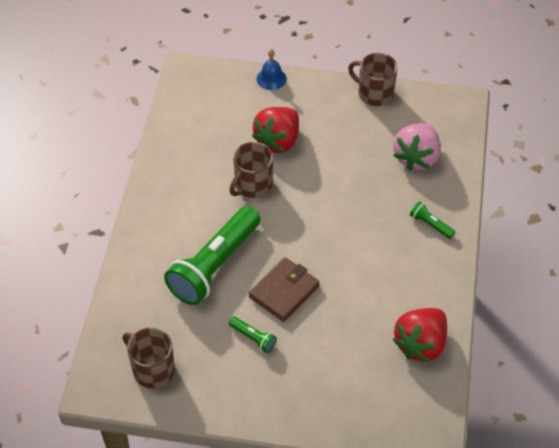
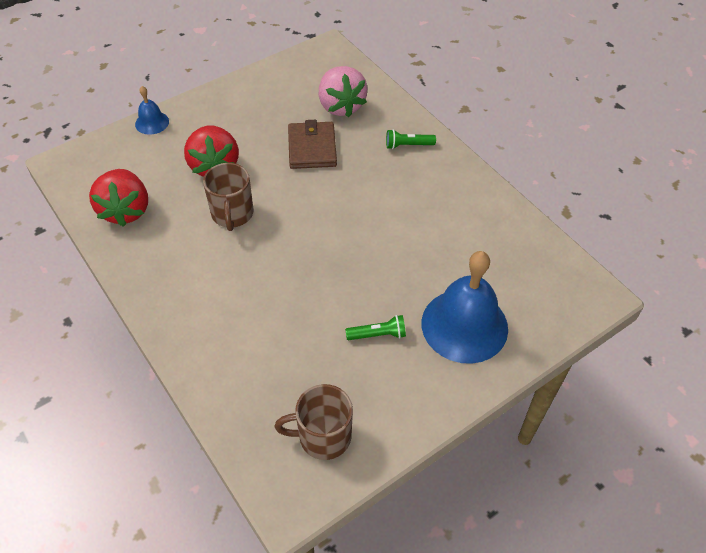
camera: 45 degrees left, 0 degrees up
(214, 265) = (274, 302): green flashlight -> none
(284, 291) = (358, 277): brown wallet -> brown wallet (312, 148)
(315, 379) = (464, 325): none -> blue bell
(374, 93) = (253, 82): brown mug -> none
(420, 344) = (506, 235): red strawberry -> red strawberry (126, 210)

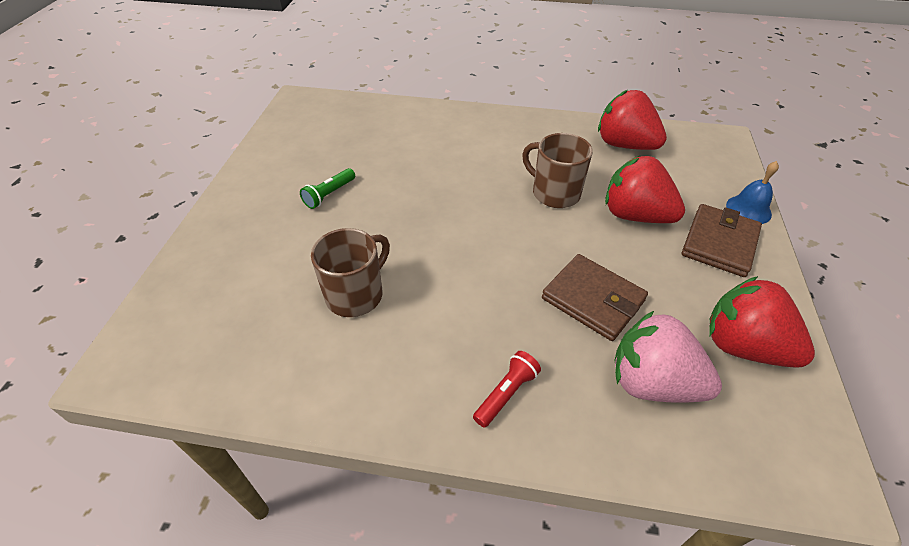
camera: 135 degrees right, 5 degrees down
(203, 122) = (719, 243): none -> brown wallet
(281, 88) = (743, 346): none -> red strawberry
(323, 436) = (309, 129): brown mug -> brown mug (356, 294)
(408, 145) = (506, 394): green flashlight -> red flashlight
(464, 325) = (258, 245): blue bell -> none

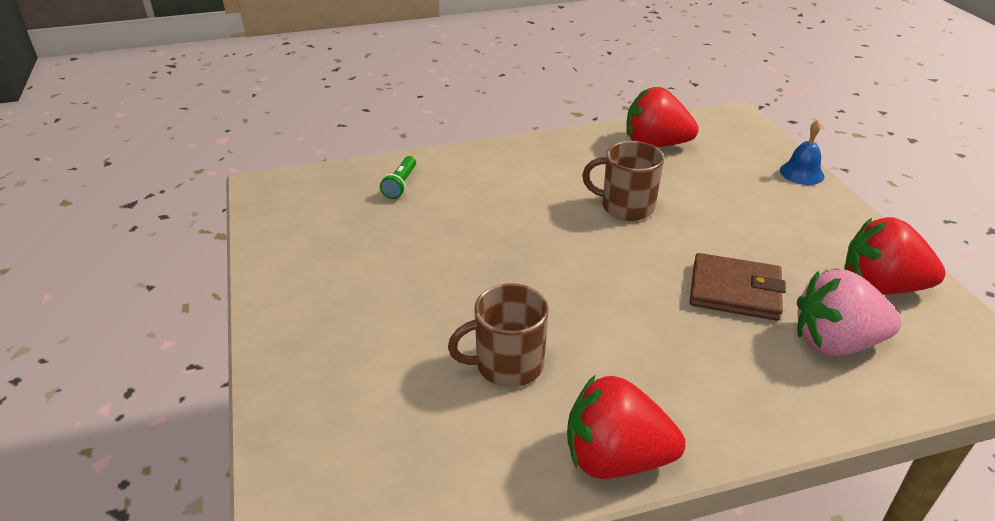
camera: 25 degrees left, 10 degrees down
(329, 194) = (392, 276): green flashlight -> green flashlight (400, 184)
(356, 294) = (507, 365): brown mug -> brown mug turned 120 degrees counterclockwise
(506, 394) = (725, 399): red flashlight -> none
(635, 215) = (713, 206): red strawberry -> red strawberry (615, 458)
(719, 243) = (800, 208): brown wallet -> none

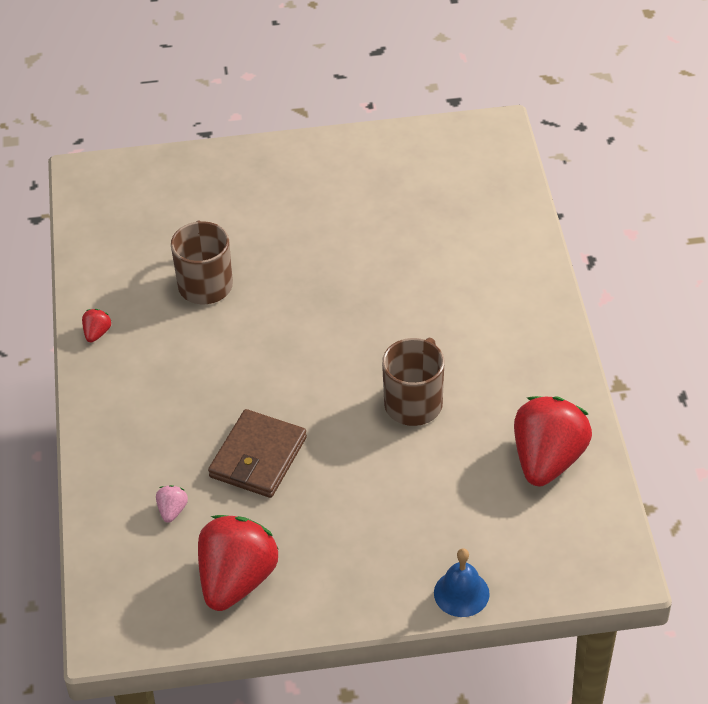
camera: 100 degrees right, 10 degrees up
(400, 184) = (484, 227): green flashlight -> none
(615, 458) = (97, 333): red strawberry -> red strawberry, size x0.41
(835, 342) = (172, 510): pink strawberry -> pink strawberry, size x0.41

